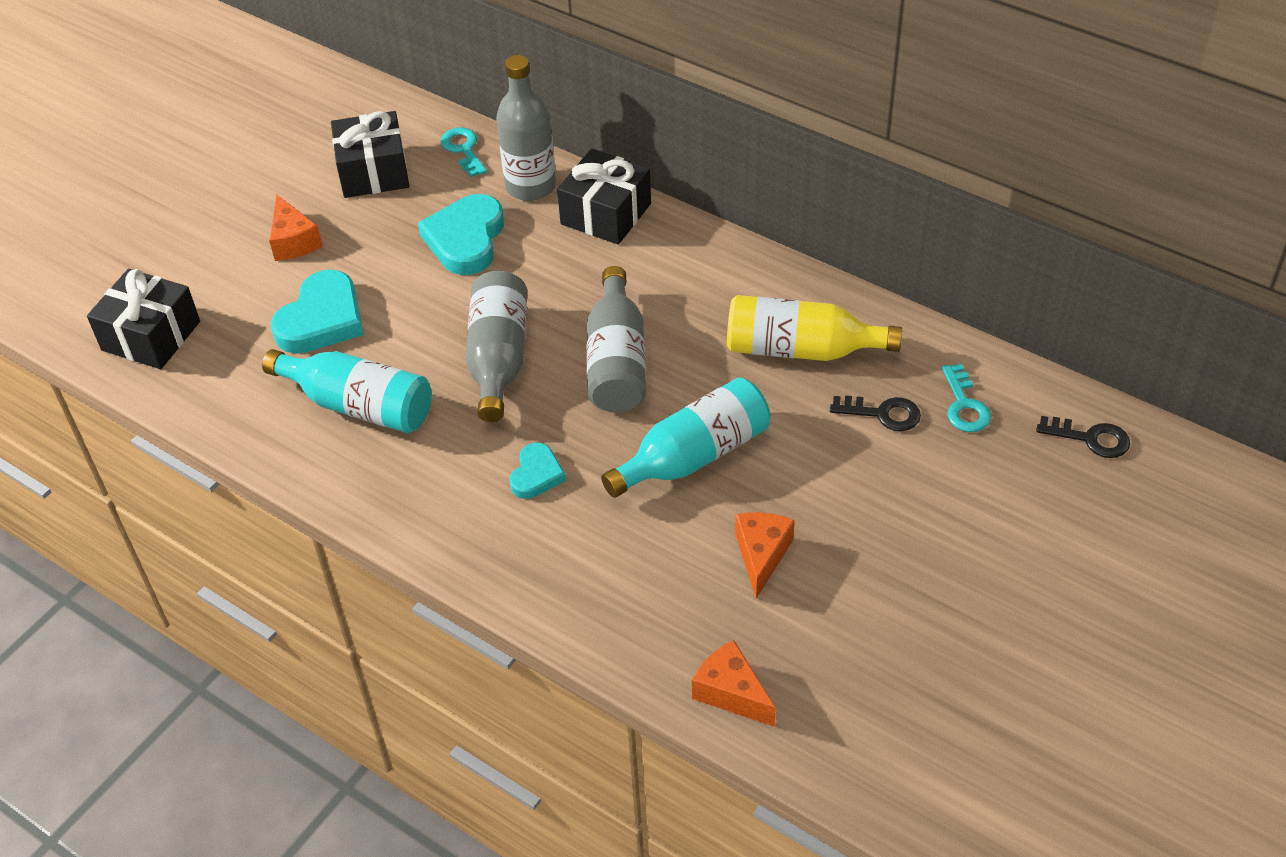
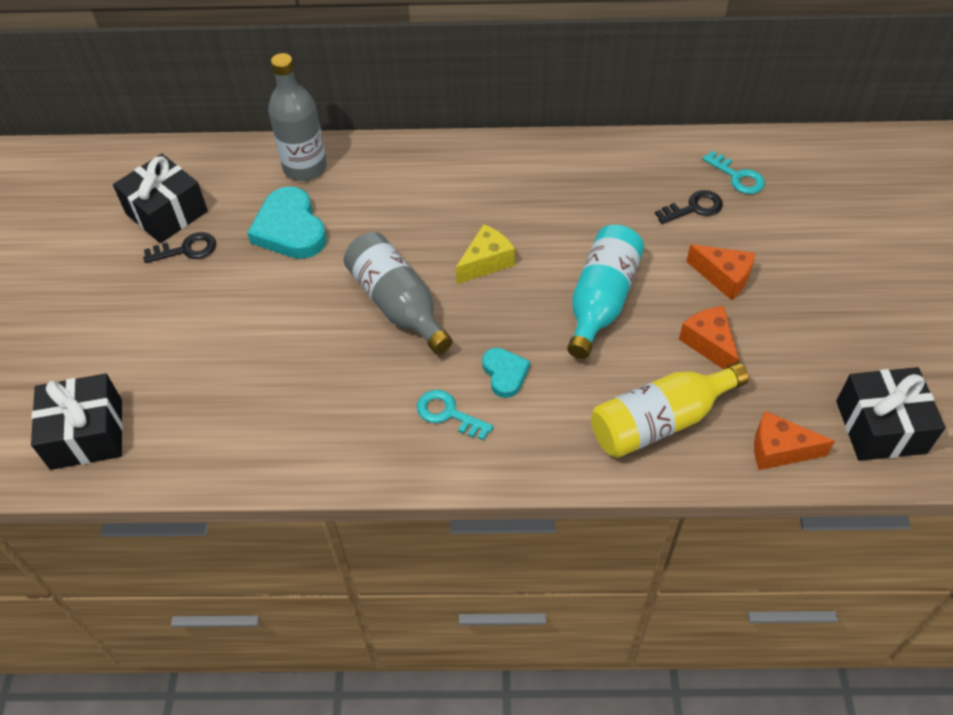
camera: 35 degrees left, 5 degrees up
(293, 241) = (147, 297): orange cheese -> orange cheese (723, 277)
(322, 319) = (228, 345): turquoise heart -> none
(359, 405) = (320, 396): turquoise bottle -> none
(463, 149) = (226, 164): turquoise key -> turquoise key (448, 414)
(606, 214) = (380, 162): black gift -> black gift (880, 427)
(617, 361) = (486, 262): grey bottle -> yellow cheese
(800, 349) = (602, 191): yellow bottle -> yellow bottle (660, 421)
(1091, 438) = (828, 160): black key -> black key (187, 249)

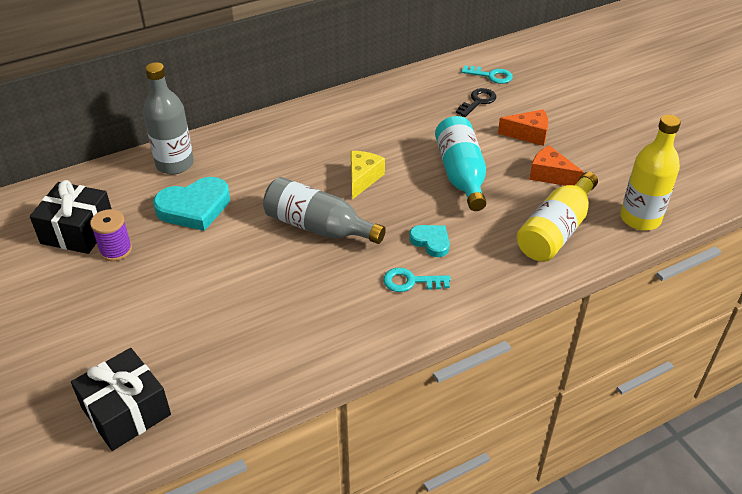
camera: 30 degrees left, 10 degrees down
(187, 249) = (116, 250): black key -> purple spool
(290, 229) = (194, 208): turquoise heart -> turquoise heart turned 60 degrees counterclockwise
(779, 450) = (640, 218): orange cheese -> yellow bottle
(880, 427) = (686, 183): black gift -> none

